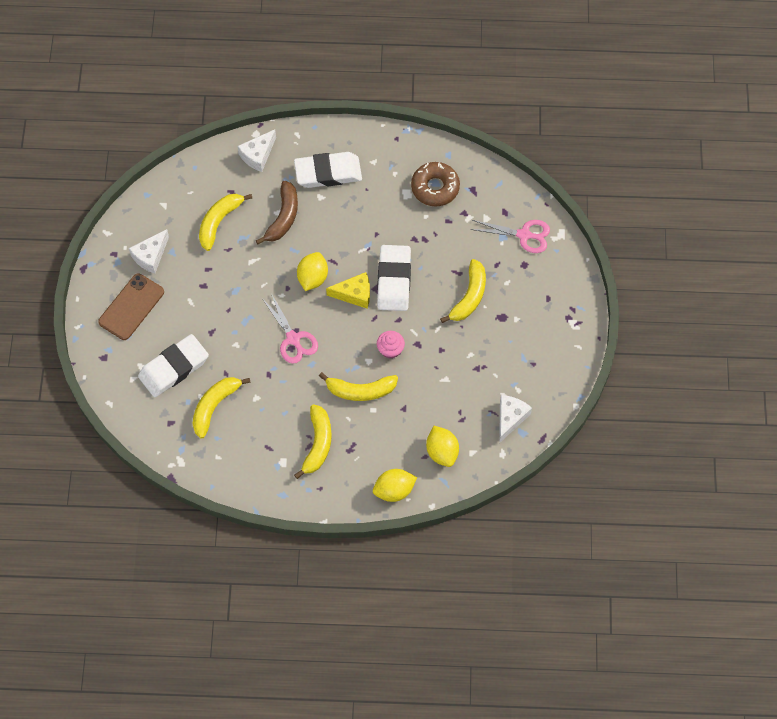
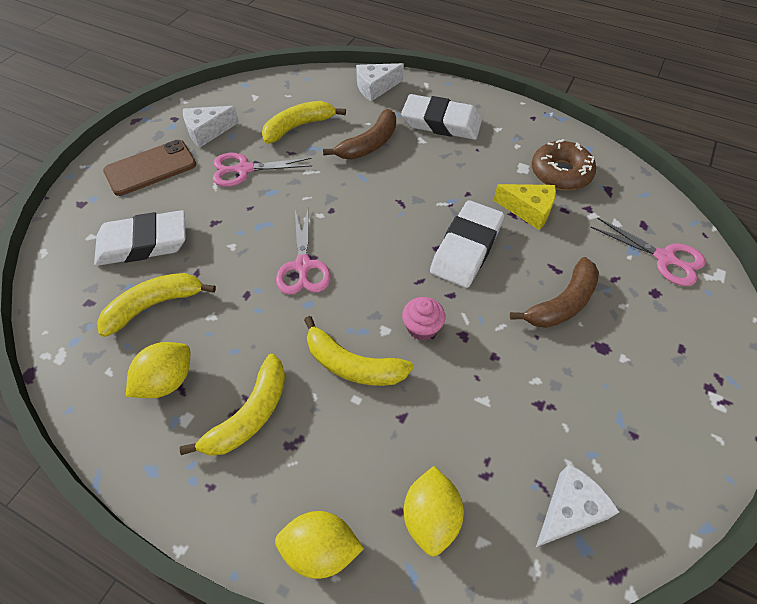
camera: 25 degrees right, 10 degrees down
(203, 279) = (244, 169): none -> pink scissors
(312, 278) = (367, 210): yellow lemon -> yellow lemon (167, 381)
(354, 294) = (408, 245): yellow cheese -> yellow cheese (528, 210)
(469, 297) = (562, 303): yellow banana -> brown banana

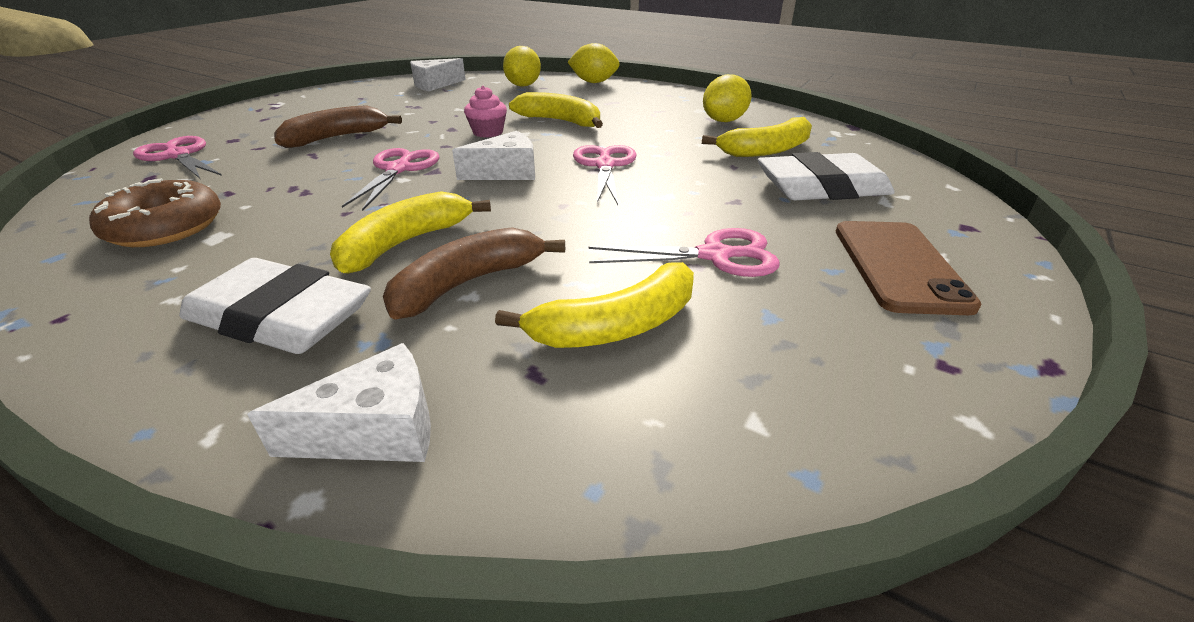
camera: 175 degrees left, 20 degrees down
(150, 168) = (899, 266): brown phone -> brown phone turned 60 degrees counterclockwise
(207, 132) = (832, 326): white cheese -> white cheese (506, 172)
(250, 415) = (647, 109): yellow banana -> yellow banana (405, 243)
(466, 248) = (399, 169): white eraser -> pink scissors
(528, 210) = (279, 193): yellow cheese -> none

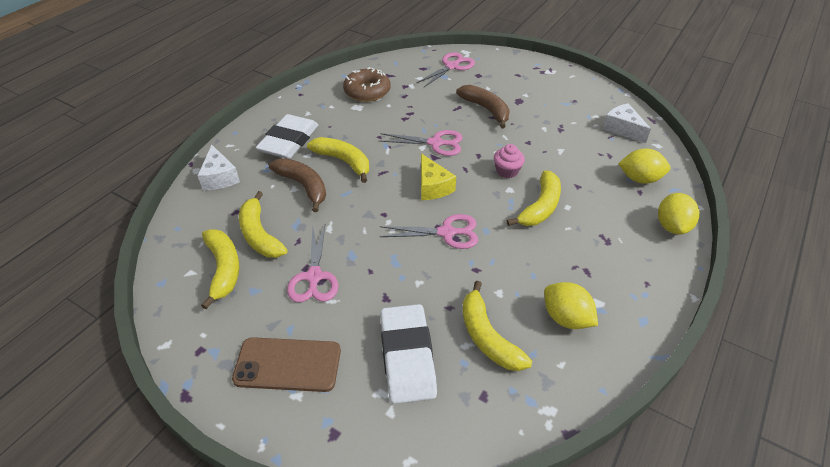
camera: 90 degrees right, 10 degrees up
(506, 172) = (432, 186): white cheese -> yellow cheese
(729, 365) = (224, 269): none -> yellow banana

